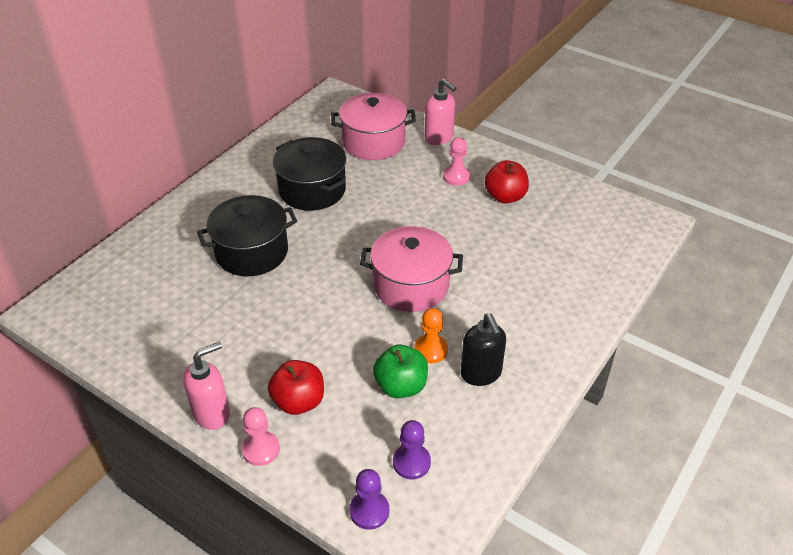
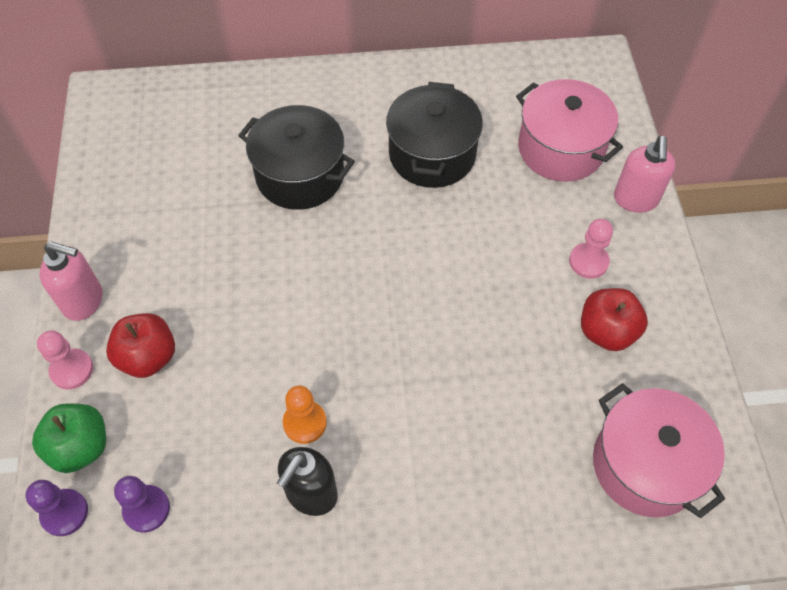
camera: 50 degrees right, 15 degrees up
(401, 386) = (234, 430): green apple -> green apple (80, 447)
(411, 285) = (379, 340): pink pot -> pink pot (645, 465)

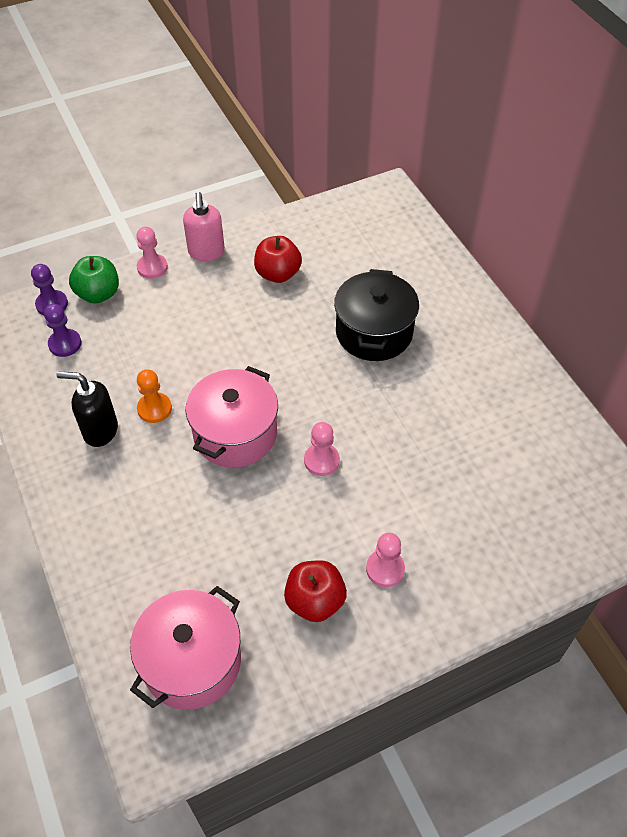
camera: 70 degrees right, 5 degrees down
(148, 357) = (176, 302): red apple -> red apple (278, 274)
(432, 154) = (444, 415): black pot -> none
(445, 275) = (321, 460): none -> pink pawn
(560, 149) = (507, 515): pink pot -> pink pot (235, 433)
(635, 200) = (478, 595): pink soap dispenser -> none

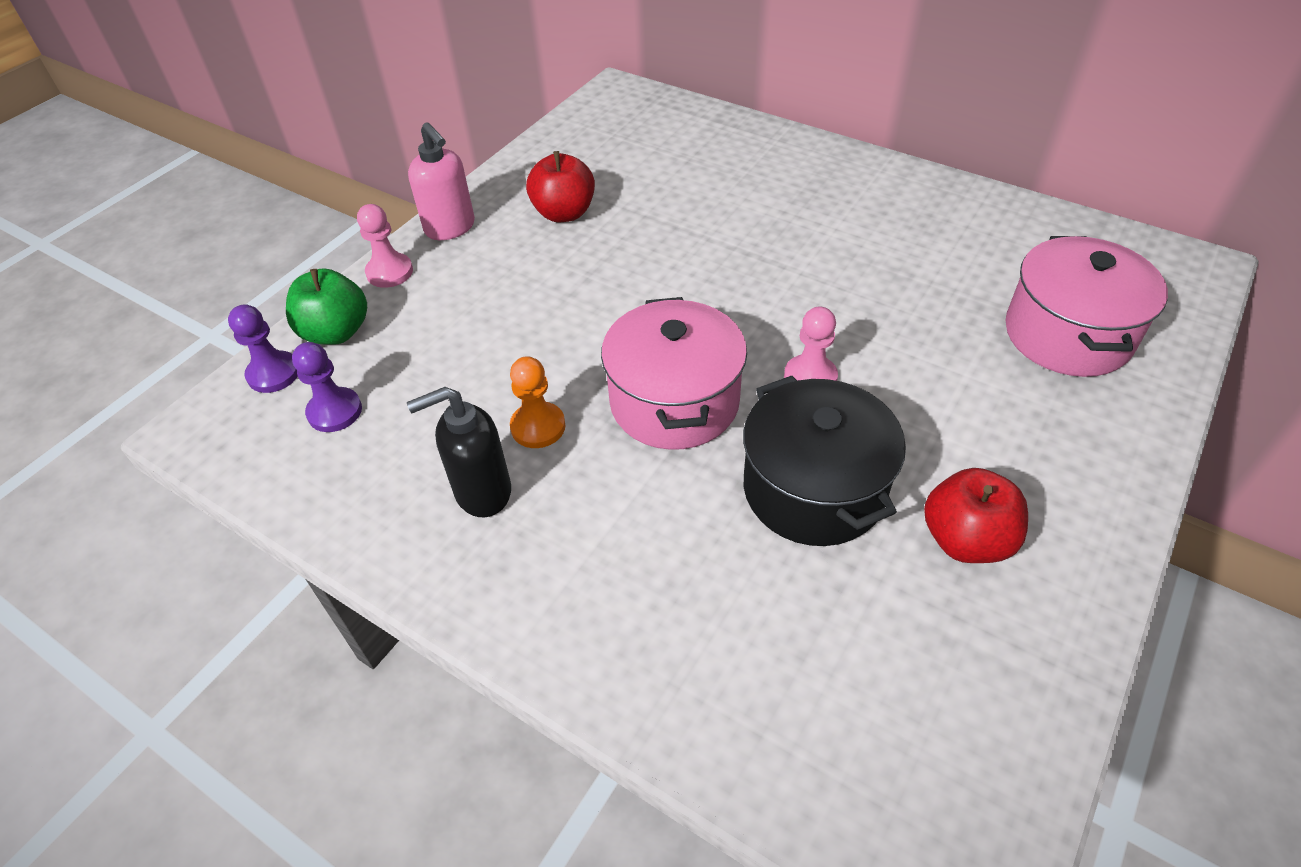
camera: 30 degrees left, 5 degrees down
(192, 661) = (891, 718): pink pot -> pink pot (1067, 335)
(374, 332) = (735, 222): black pot -> black pot (813, 489)
(385, 569) = (1004, 455): pink pawn -> none

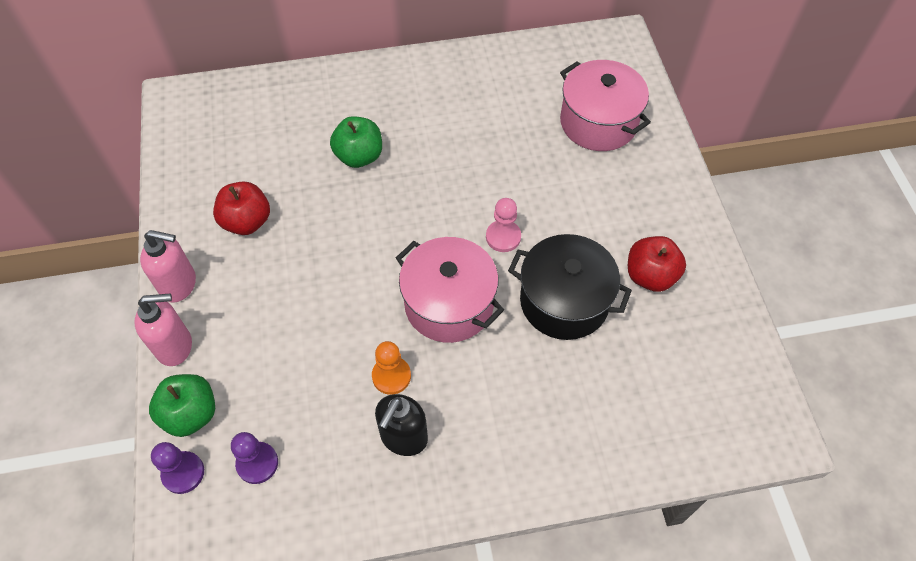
camera: 45 degrees left, 10 degrees up
(389, 272) = (175, 346): pink pawn -> pink soap dispenser
(733, 218) = (359, 156): none -> green apple

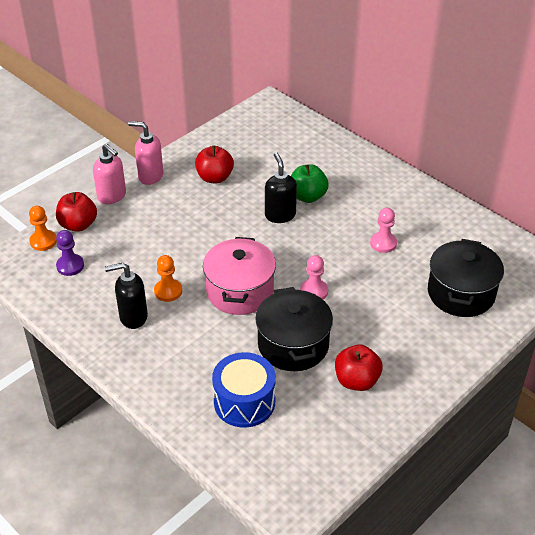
camera: 55 degrees right, 15 degrees down
(179, 284) = (150, 176): pink soap dispenser -> pink soap dispenser turned 135 degrees clockwise
(183, 473) = (43, 241): purple pawn -> orange pawn
(191, 414) = (78, 225): green apple -> red apple
(365, 197) = (280, 215): none -> black soap dispenser
(483, 138) = (383, 243): none -> pink pawn
(598, 122) = (461, 293): pink pot -> black pot
(612, 394) = (244, 402): none -> blue drum

